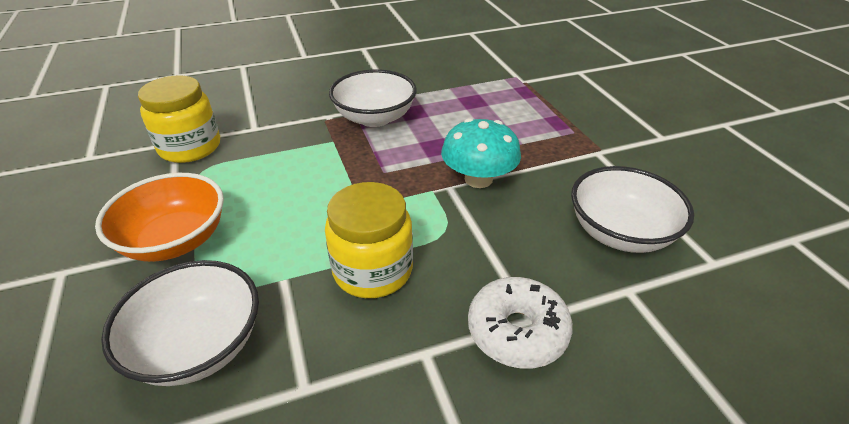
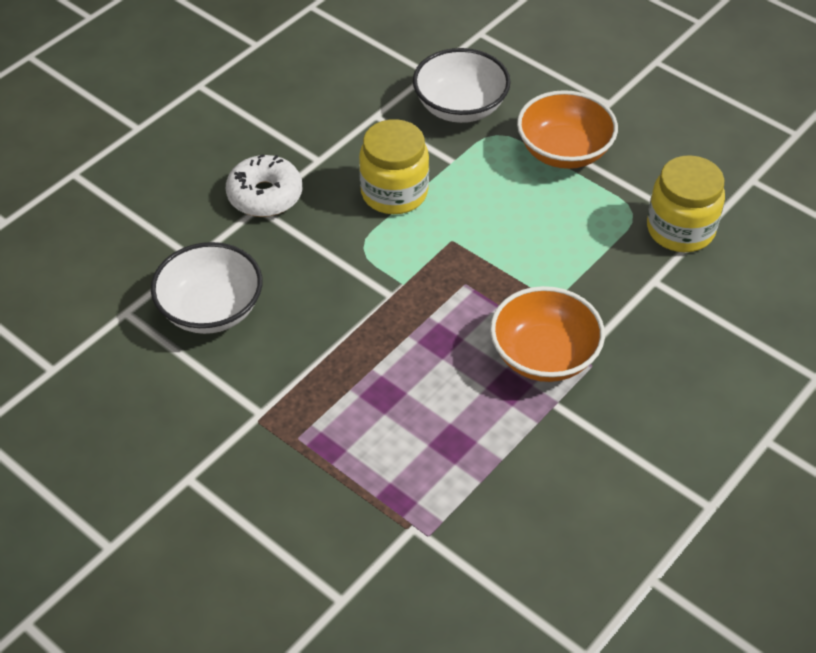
camera: 150 degrees right, 10 degrees up
(375, 118) = (544, 355): white bowl -> orange bowl
(478, 179) = (368, 316): turquoise mushroom -> none

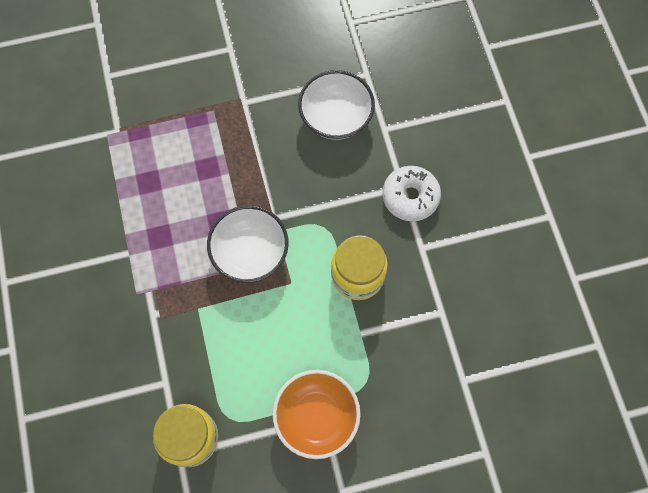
camera: 125 degrees right, 20 degrees up
(460, 107) = (411, 377): white bowl -> white bowl (250, 252)
(544, 355) = (164, 271): orange bowl -> none

